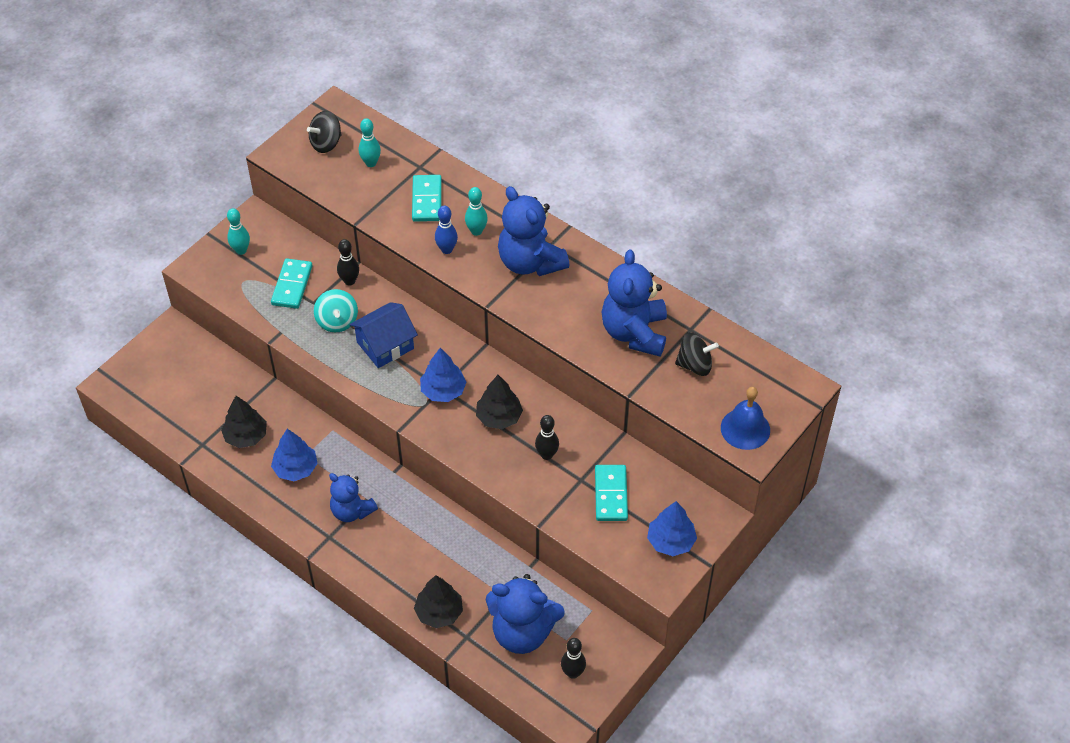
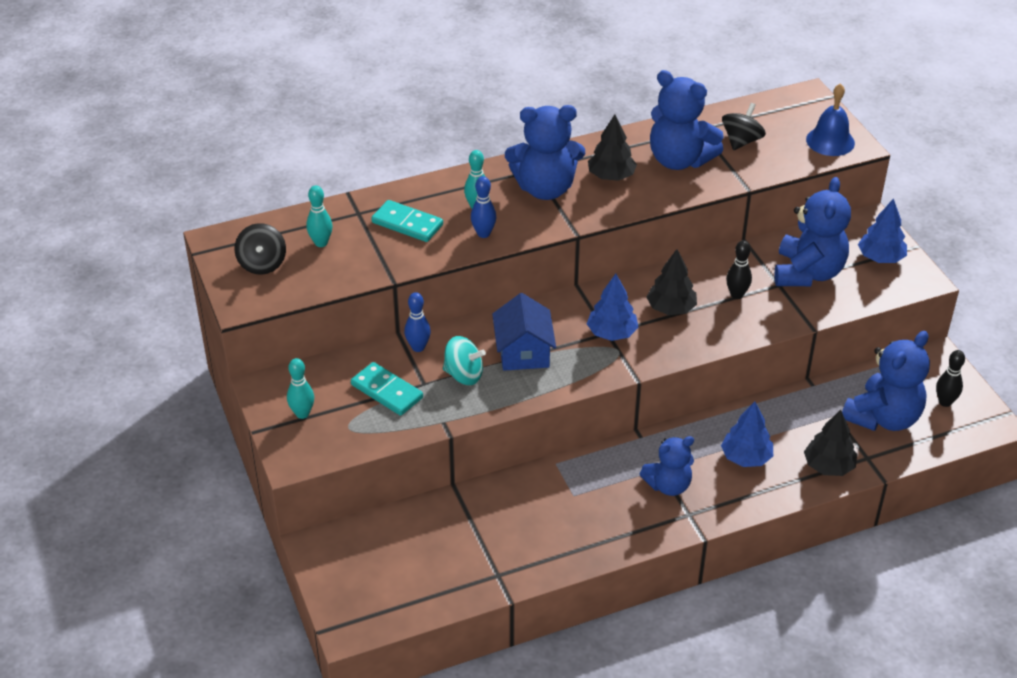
camera: 60 degrees left, 10 degrees down
(246, 436) = (513, 534): black tree -> black tree (611, 176)
(296, 468) = (585, 509): blue tree -> blue tree (746, 457)
(349, 281) = (418, 347): black bowling pin -> blue bowling pin
(611, 494) = (808, 273): turquoise domino -> blue teddy bear

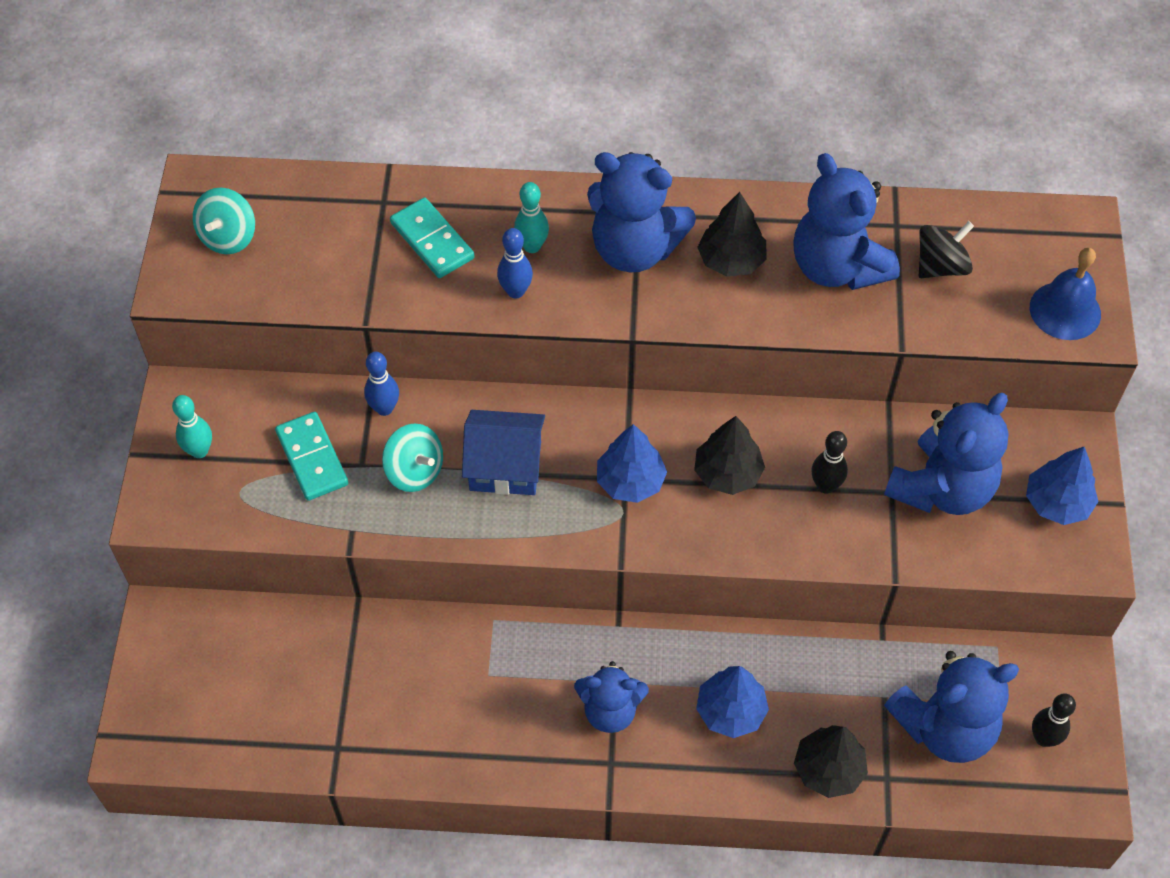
camera: 25 degrees right, 15 degrees up
(262, 264) = (228, 237): black spinning top -> turquoise spinning top
(321, 243) = (313, 231): turquoise bowling pin -> none
(523, 352) = (505, 466): blue house -> blue house turned 75 degrees clockwise

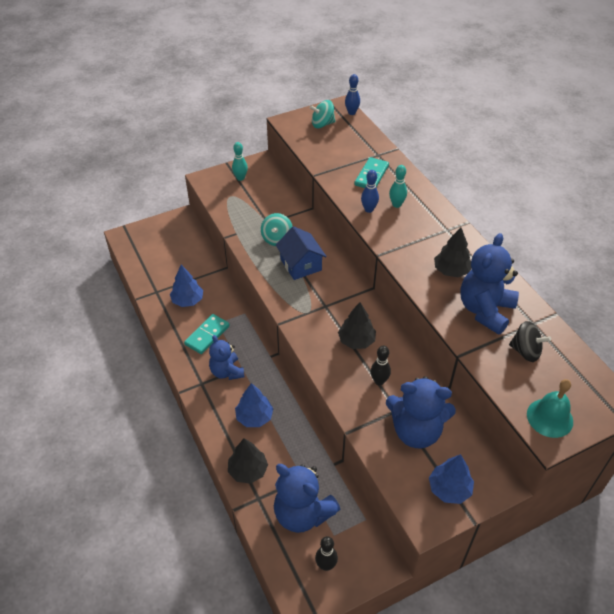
camera: 60 degrees right, 10 degrees down
(312, 458) = (260, 208): turquoise domino -> turquoise domino (207, 335)
(384, 408) = (299, 217): blue bowling pin -> blue bowling pin (352, 113)
(630, 481) = (325, 308): blue tree -> blue tree (187, 300)
(634, 249) = (426, 236): blue teddy bear -> none
(1065, 310) = (549, 417): blue bell -> turquoise bell

